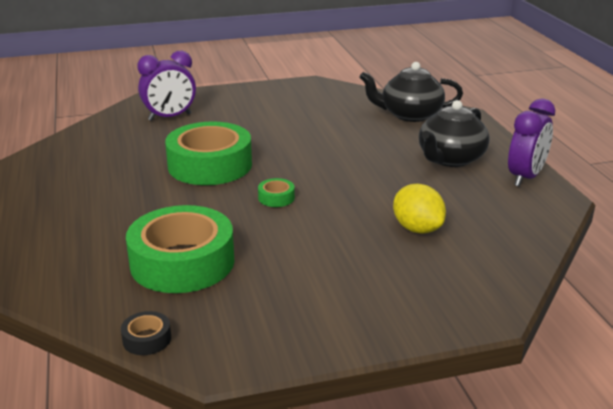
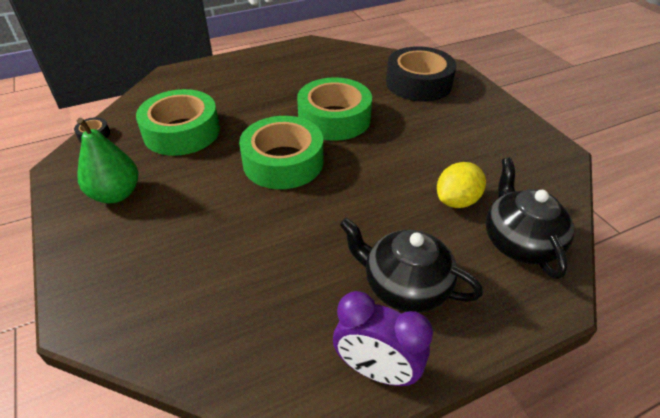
camera: 80 degrees right, 15 degrees up
(170, 117) = (418, 83): purple clock -> black tape
(276, 198) = (283, 162): green tape -> green tape, size x2.48
(297, 306) = (116, 194): none -> green pear
(417, 229) = (234, 260): yellow lemon -> yellow lemon (457, 201)

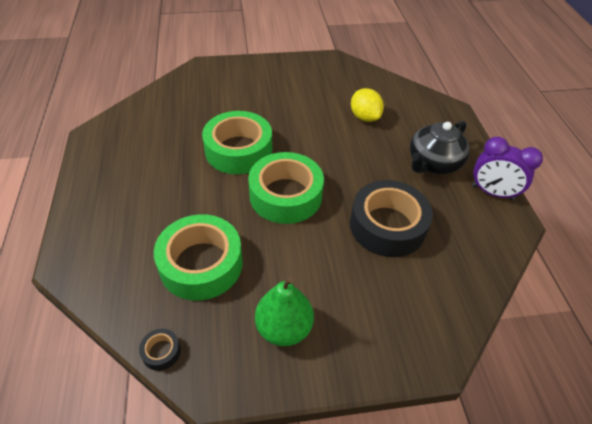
camera: 75 degrees left, 5 degrees up
(376, 370) = (492, 192): purple clock -> purple clock turned 75 degrees clockwise
(418, 83) = (215, 89): black tape -> black tape (387, 225)
(520, 242) = (407, 105): black teapot -> none

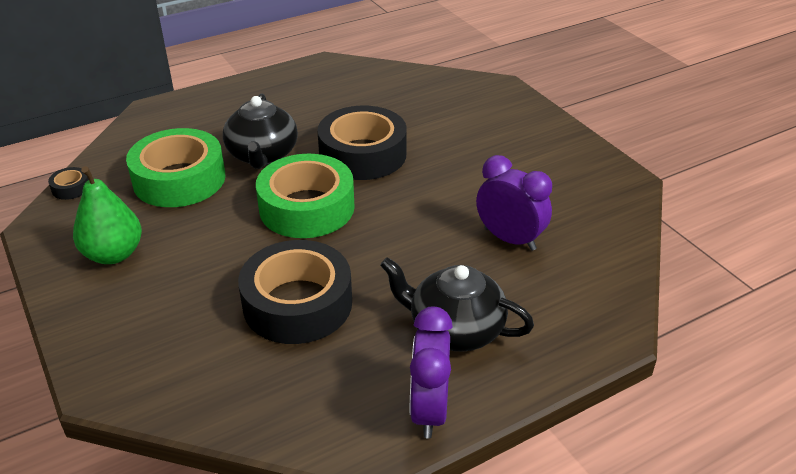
camera: 70 degrees right, 10 degrees down
(202, 204) = (262, 155): none -> black teapot
(238, 150) = (362, 154): green tape -> black tape
(364, 117) = (510, 239): yellow lemon -> purple clock

